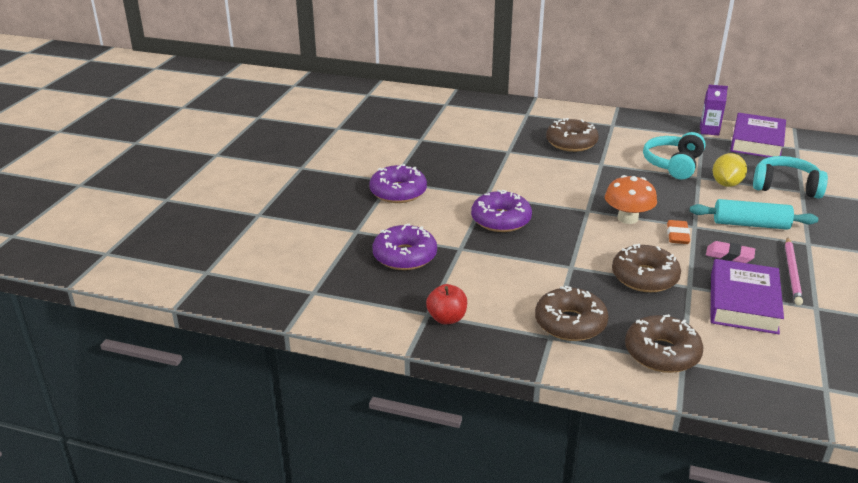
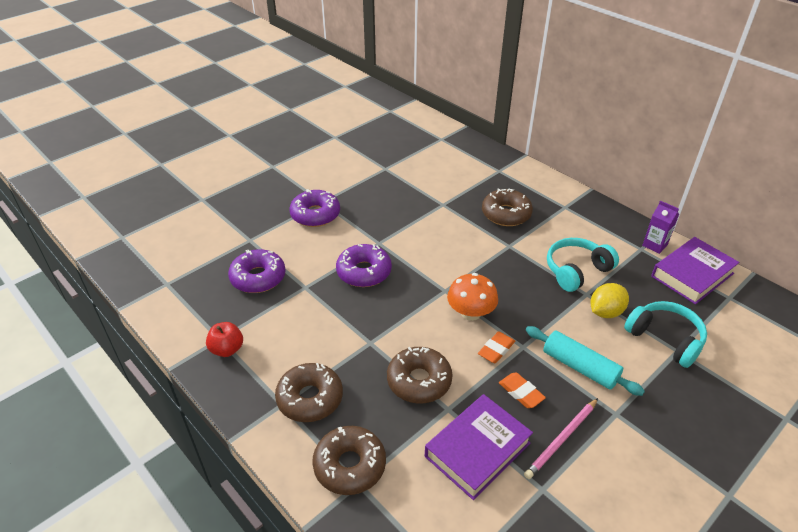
camera: 30 degrees right, 10 degrees up
(729, 255) = (521, 392): pink eraser -> orange eraser

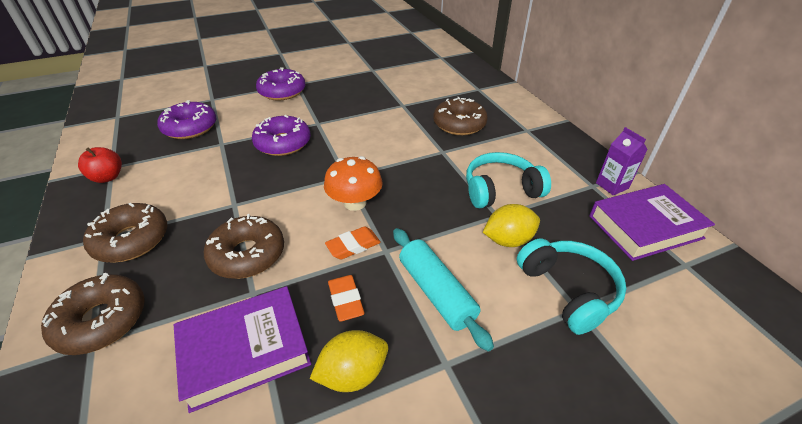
camera: 20 degrees right, 0 degrees up
(561, 439) = (353, 374): pink pencil -> yellow lemon

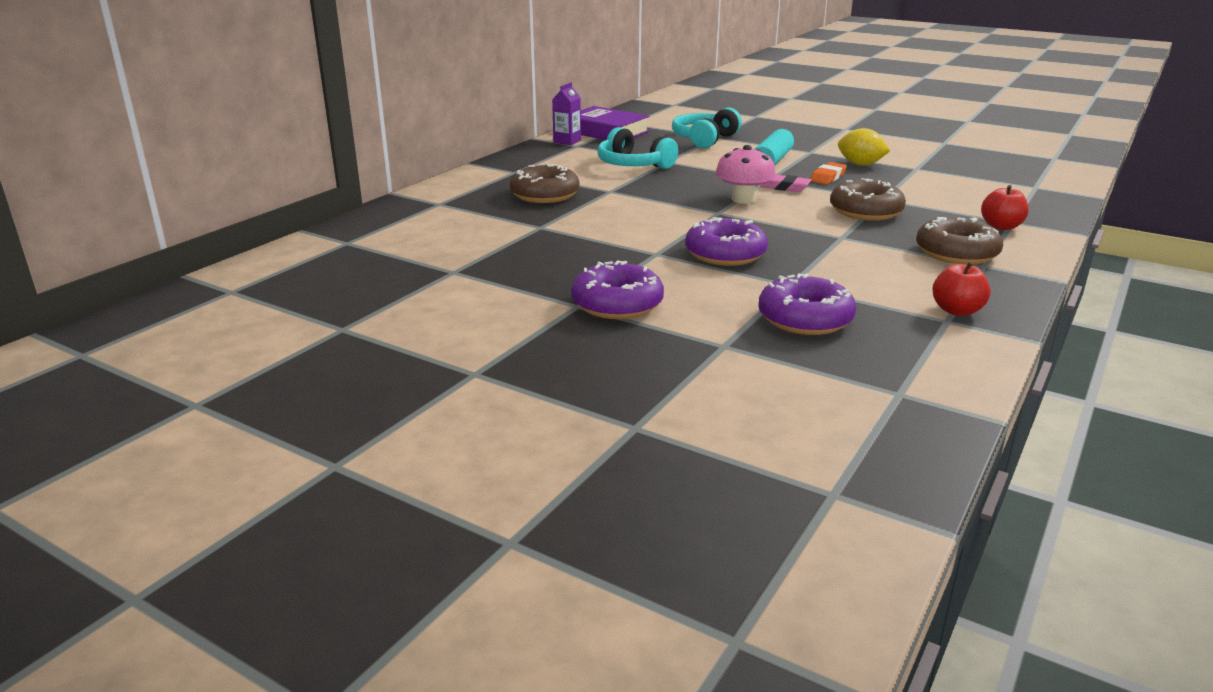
camera: 125 degrees left, 15 degrees down
(102, 320) = (1001, 226): brown donut -> red apple
(245, 350) = (911, 187): purple book -> none
(353, 246) = (785, 187): orange eraser -> pink eraser
(355, 203) = (743, 199): orange mushroom -> pink mushroom
(508, 240) = (688, 155): yellow lemon -> none

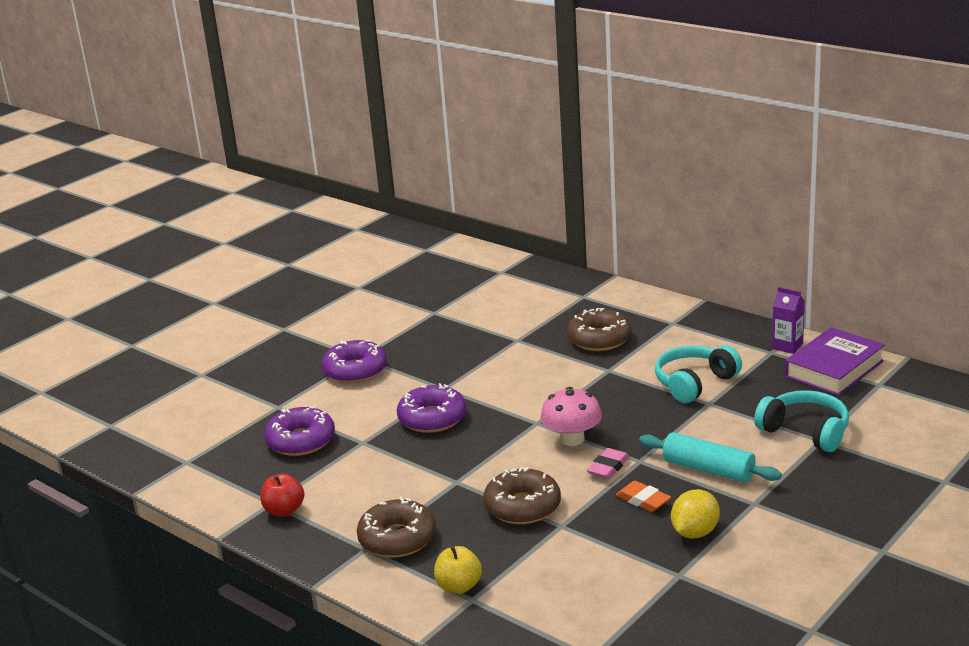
camera: 100 degrees right, 0 degrees up
(1001, 226) = (459, 586): red apple -> yellow apple

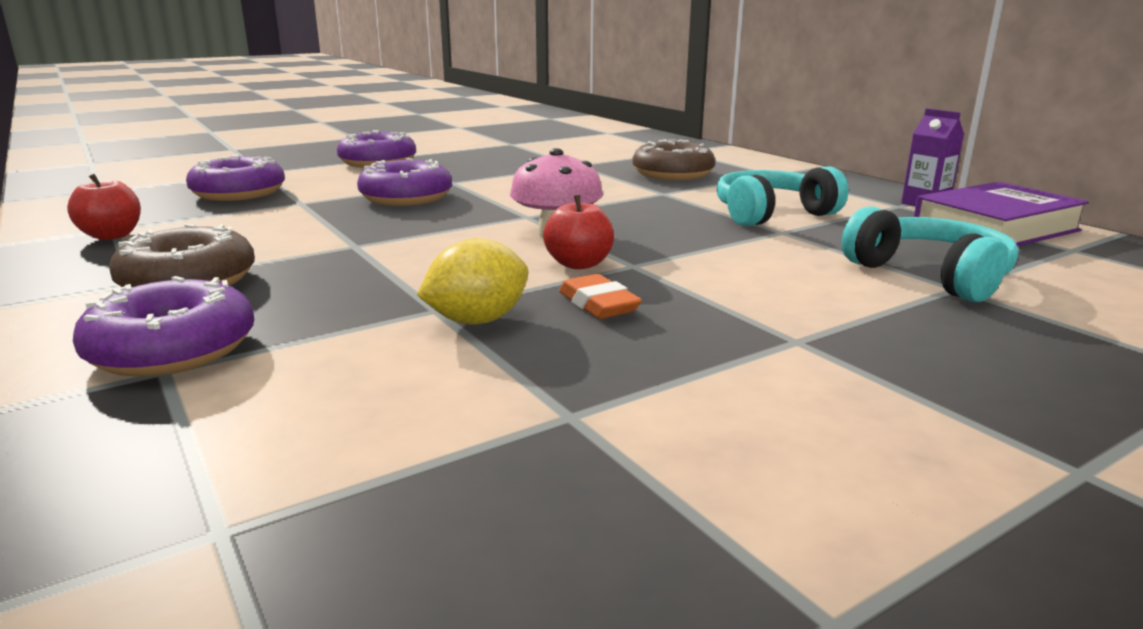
camera: 15 degrees right, 5 degrees down
(459, 586) = (172, 349): yellow apple -> purple donut
(522, 507) = (406, 280): brown donut -> none
(608, 467) = (579, 264): pink eraser -> red apple
(695, 532) = (655, 359): yellow lemon -> yellow lemon (477, 320)
(708, 469) = (737, 289): turquoise rolling pin -> none

